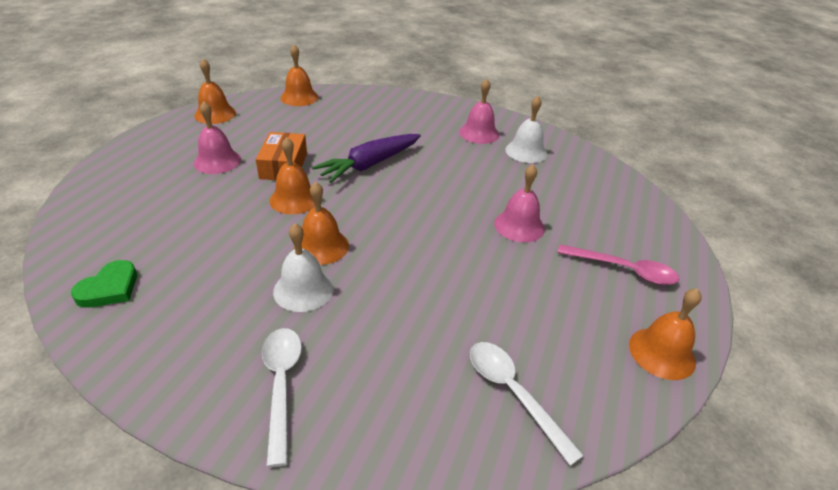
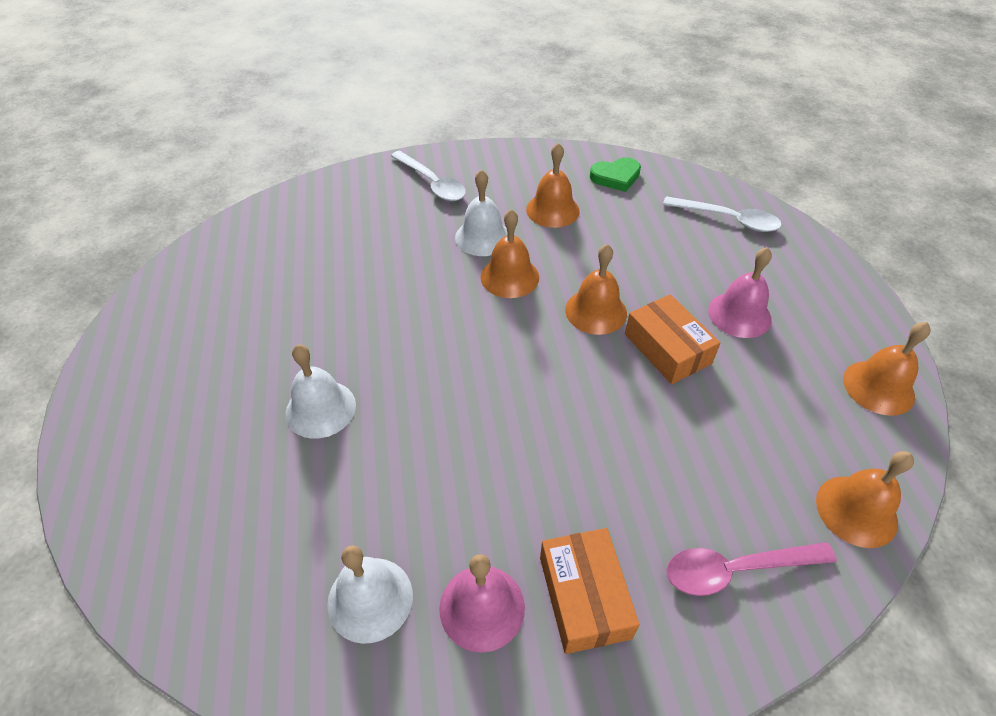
camera: 150 degrees right, 10 degrees up
(109, 288) = (616, 177): green heart -> green heart turned 105 degrees counterclockwise
(370, 164) = (576, 411): purple carrot -> none
(435, 121) = (584, 596): none -> orange box
(513, 393) = (269, 242): white spoon -> white spoon (728, 219)
(519, 225) = (320, 409): pink bell -> white bell
(623, 270) = (175, 405): pink spoon -> pink spoon (736, 569)
(662, 353) = (140, 325): orange bell -> orange bell (552, 210)

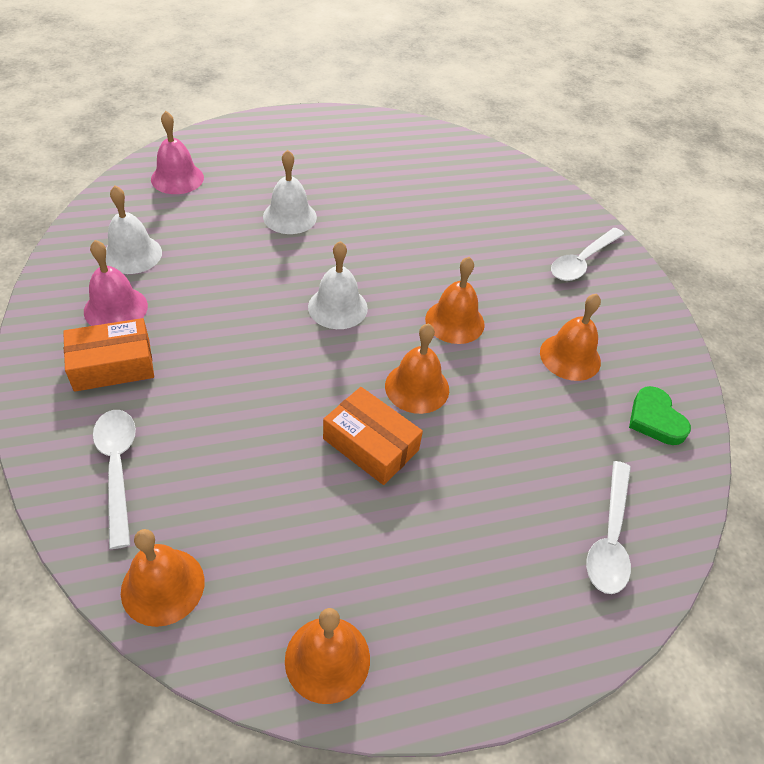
camera: 80 degrees right, 0 degrees up
(482, 237) = (508, 301): white bell -> white bell (337, 307)
(667, 349) = (371, 444): orange box -> orange box turned 75 degrees clockwise
(736, 569) = (117, 469): pink spoon -> white spoon
(739, 314) = (432, 522): pink bell -> pink bell (177, 178)

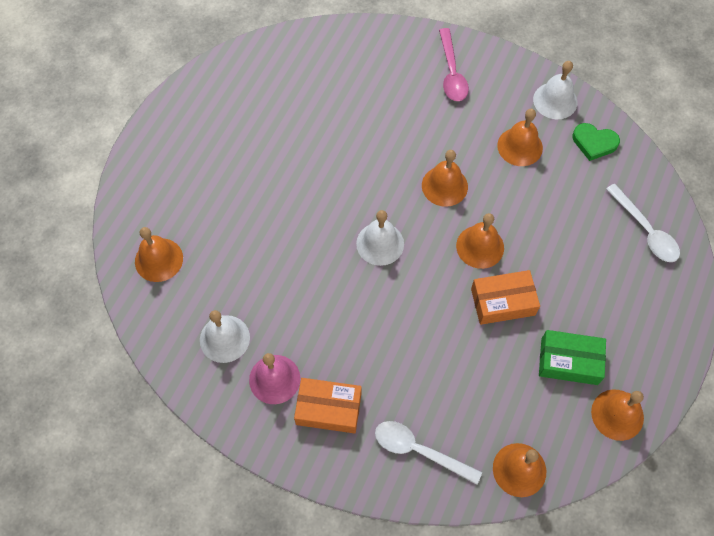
camera: 45 degrees left, 15 degrees up
(112, 365) = (328, 409): orange box -> orange box turned 75 degrees clockwise
(177, 178) = (159, 259): pink bell -> orange bell
(289, 216) = (266, 212): white bell -> white bell (555, 100)
(355, 556) = (569, 361): none -> green box
(582, 261) = (451, 72): white spoon -> pink spoon

